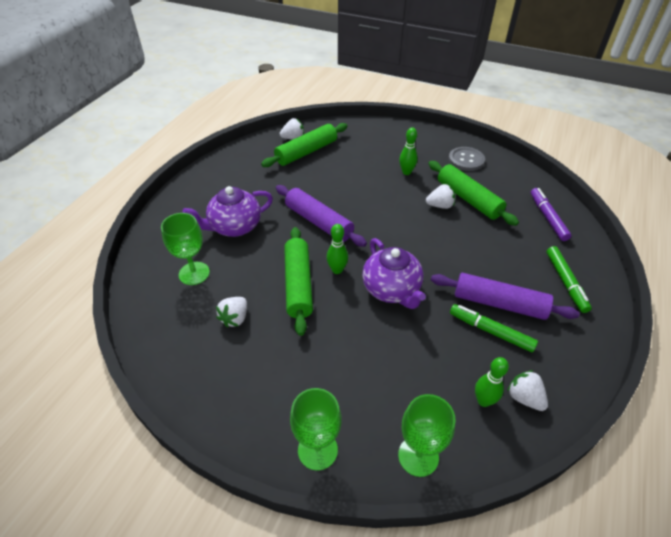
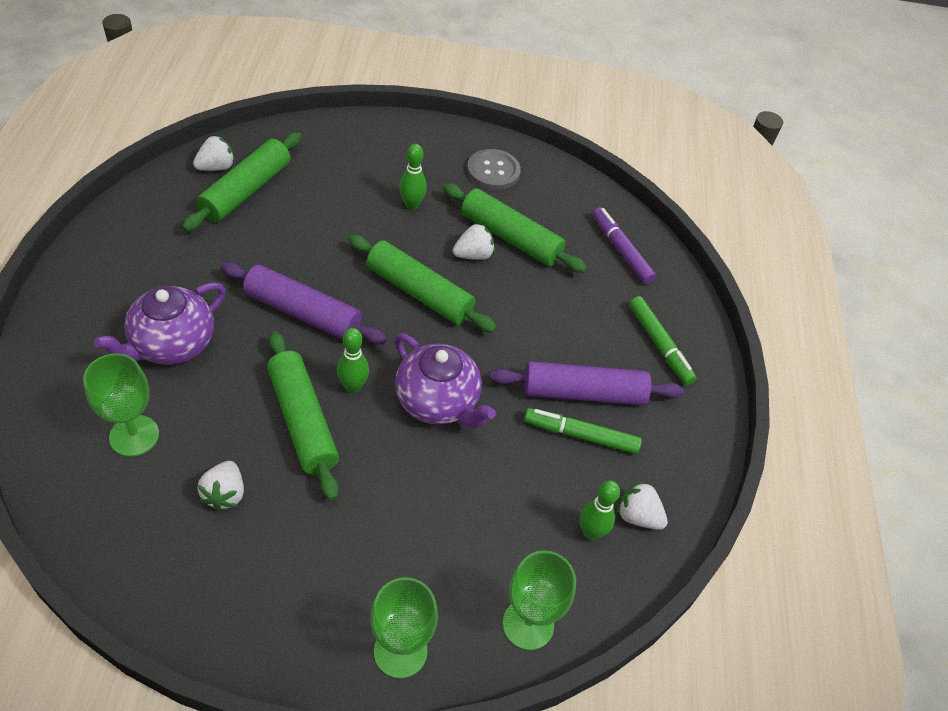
camera: 25 degrees left, 5 degrees up
(397, 222) = (419, 292): none -> green rolling pin

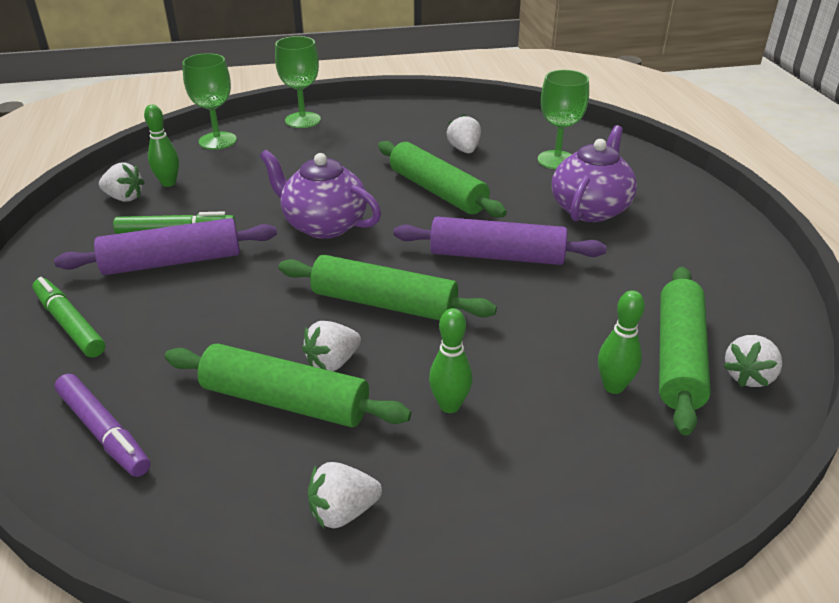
camera: 170 degrees right, 15 degrees down
(353, 386) = (409, 218): green bowling pin -> green bowling pin (613, 386)
(493, 171) = (343, 512): grey button -> white strawberry

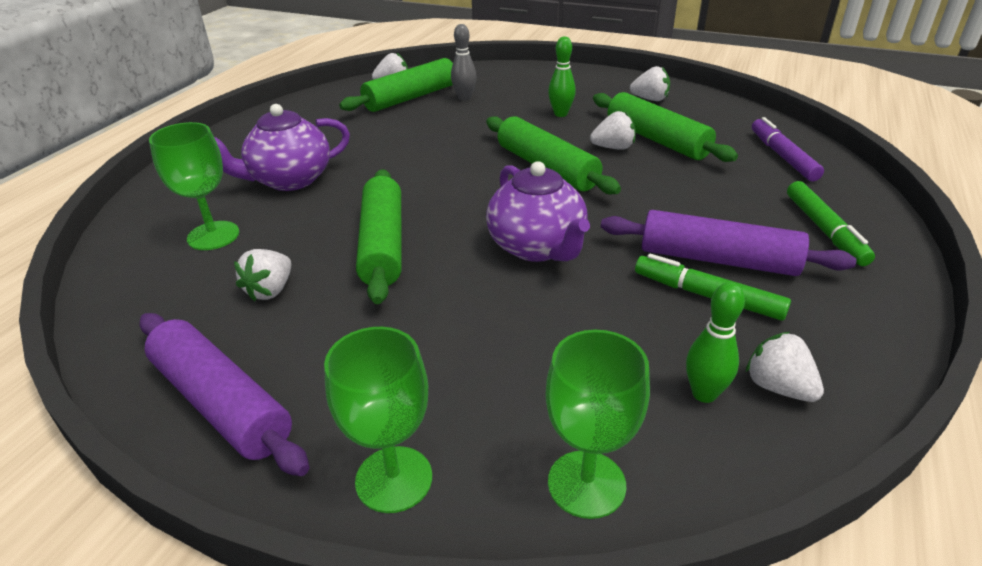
camera: 145 degrees left, 0 degrees up
(497, 256) = (423, 171): purple rolling pin -> purple rolling pin (221, 403)
(613, 386) = (464, 98): green bowling pin -> grey bowling pin

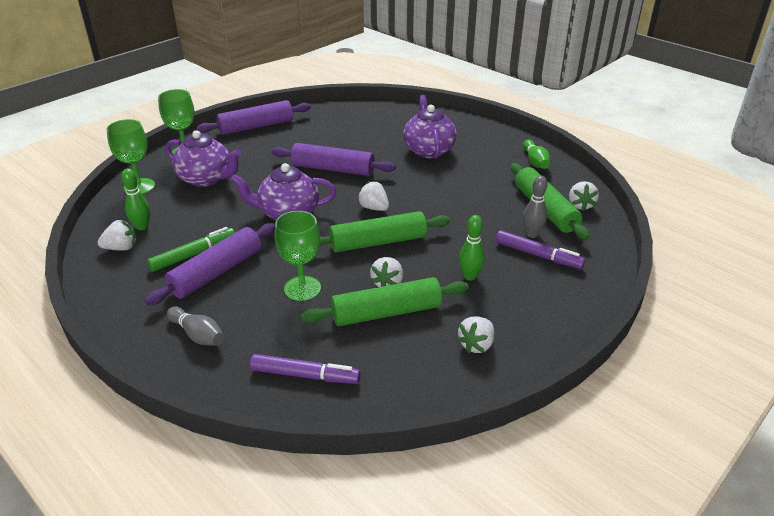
camera: 110 degrees right, 0 degrees up
(213, 236) = (380, 128): green goblet -> green goblet (302, 288)
(270, 290) = (319, 138): white strawberry -> white strawberry (374, 208)
(303, 112) = (535, 162): none -> green bowling pin
(383, 245) = (333, 169): green rolling pin -> purple rolling pin
(492, 383) = (206, 179): none -> purple teapot
(499, 92) = (538, 255): none -> purple marker
(824, 230) = (198, 335): green marker -> grey bowling pin

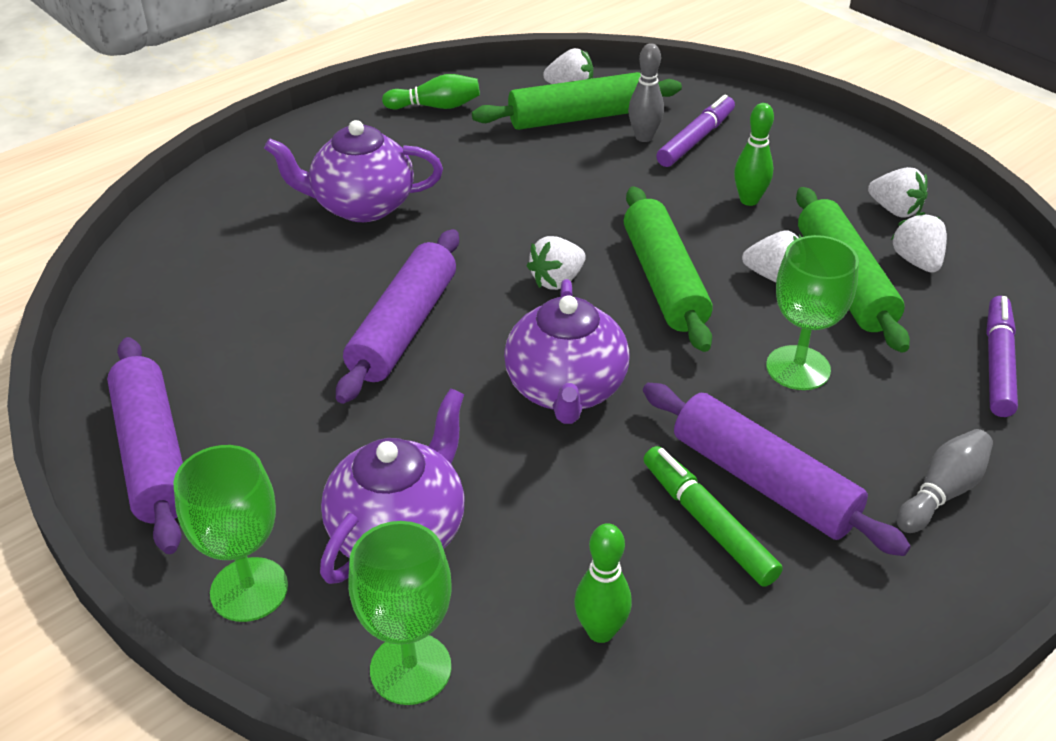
camera: 85 degrees left, 5 degrees up
(121, 248) = (686, 658): white strawberry -> white strawberry (916, 261)

